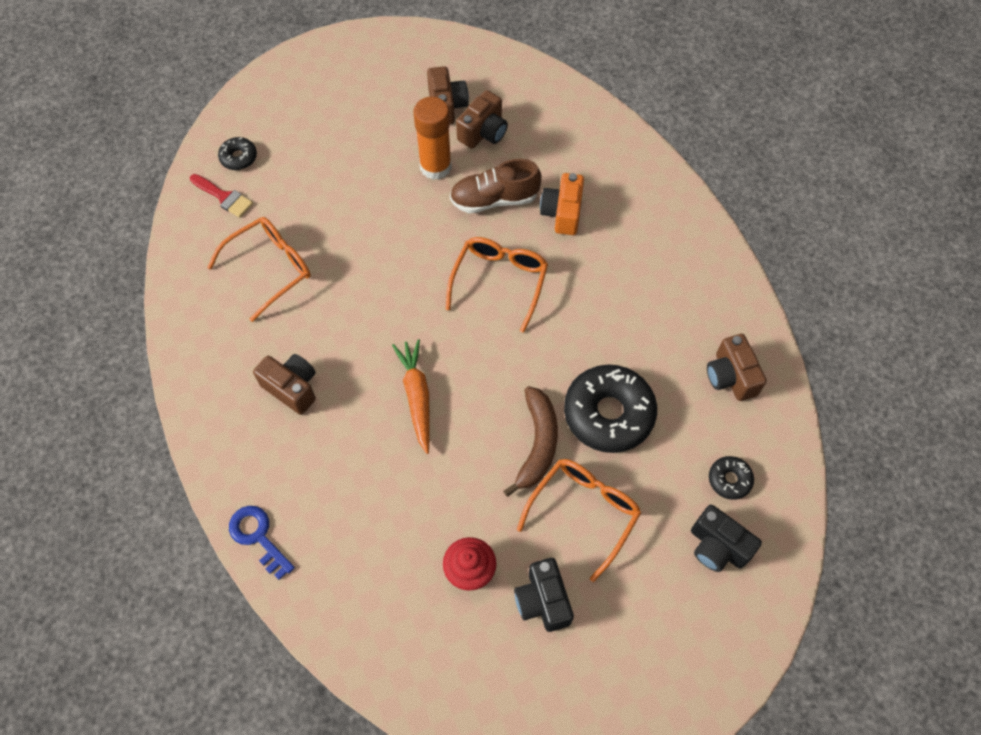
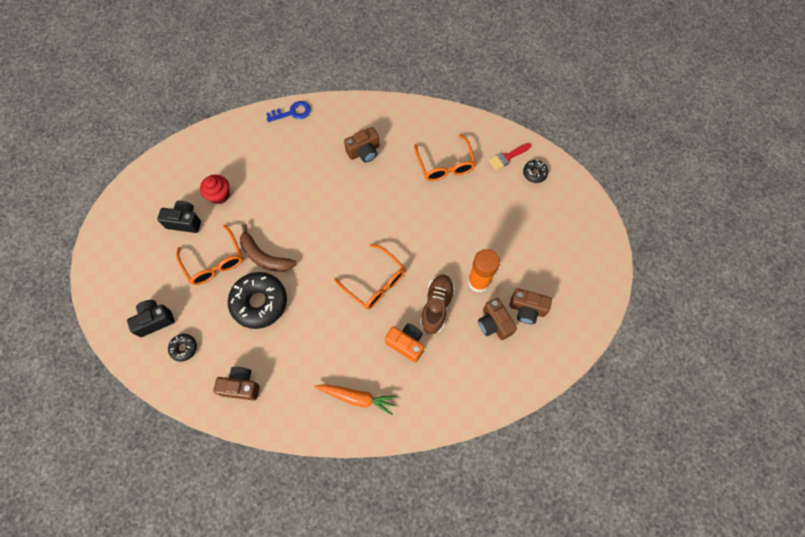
camera: 115 degrees right, 5 degrees up
(417, 397) = (325, 208): orange carrot -> orange carrot (356, 397)

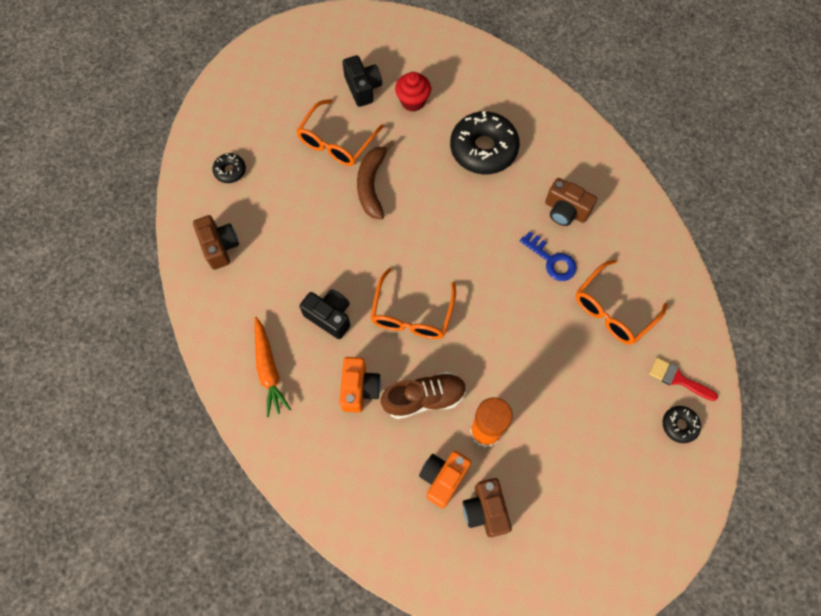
camera: 60 degrees right, 0 degrees up
(155, 320) = (244, 128): black camera -> black camera (330, 316)
(259, 302) = (318, 210): black donut -> black donut (483, 149)
(292, 112) = (560, 110): blue key -> blue key (551, 260)
(494, 323) = (443, 478): brown camera -> orange camera

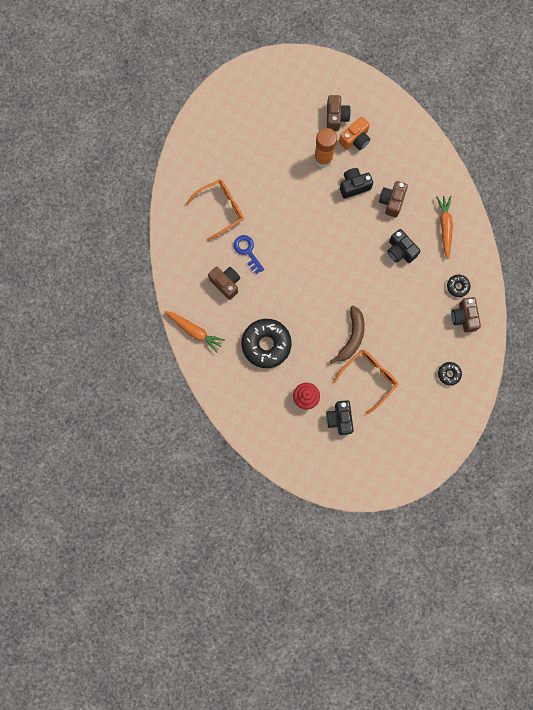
camera: 165 degrees left, 10 degrees up
(359, 388) = (391, 201): orange camera -> brown camera
(412, 314) = (348, 239): orange glasses -> none
(424, 398) = (354, 186): brown shoe -> black camera
(583, 143) = (194, 331): none -> orange carrot
(678, 379) = (198, 158): red brush -> none
(679, 425) = (209, 133): black donut -> black donut (457, 286)

